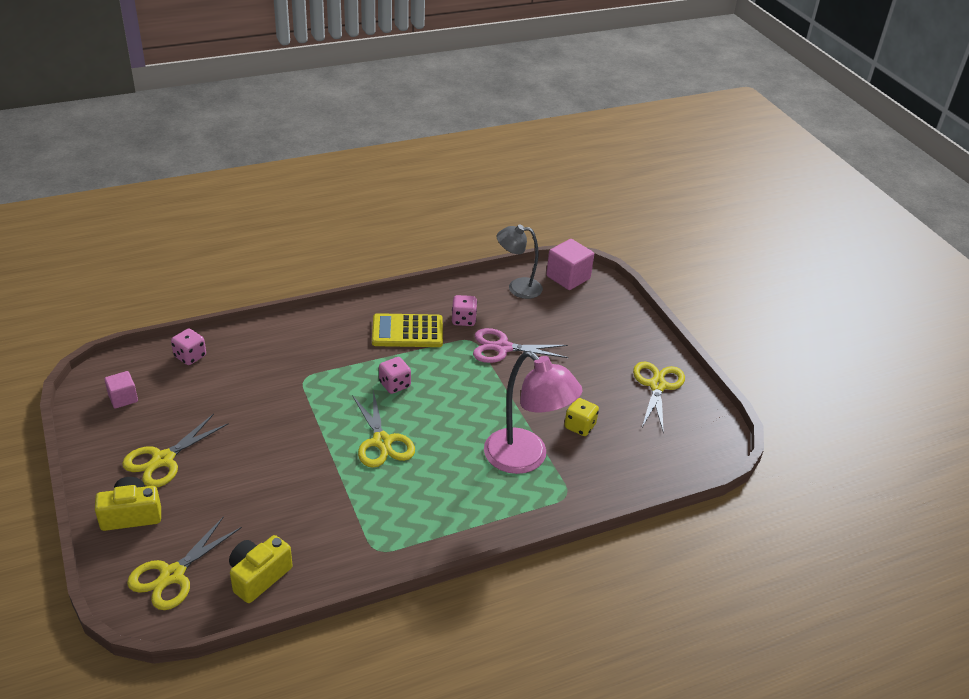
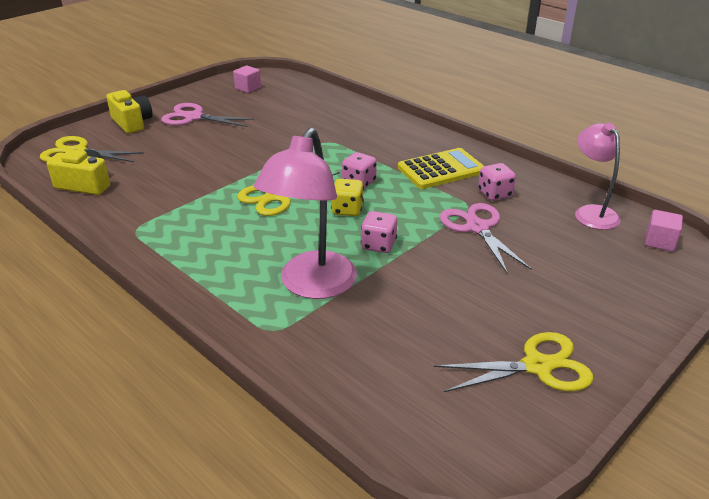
camera: 70 degrees right, 5 degrees down
(163, 460) = (194, 117): yellow scissors -> pink scissors
(190, 356) = (312, 95): pink dice -> pink dice (378, 245)
(407, 331) = (441, 170): yellow calculator -> yellow calculator turned 90 degrees clockwise
(517, 287) = (591, 212): grey lamp -> pink lamp
(568, 277) = (660, 242): pink cube -> pink cube, size x0.62
(580, 426) = (396, 313): yellow dice -> yellow dice (347, 210)

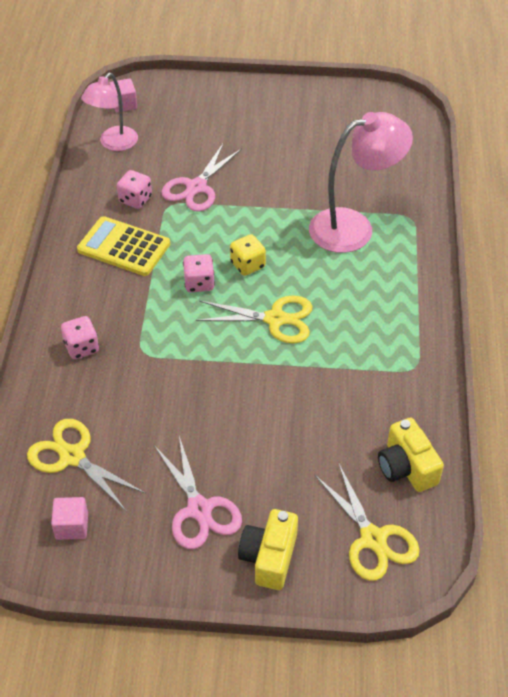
camera: 130 degrees left, 15 degrees up
(378, 245) = (274, 223): pink dice -> pink dice (82, 347)
(537, 366) = (311, 110): yellow scissors -> yellow scissors (72, 456)

